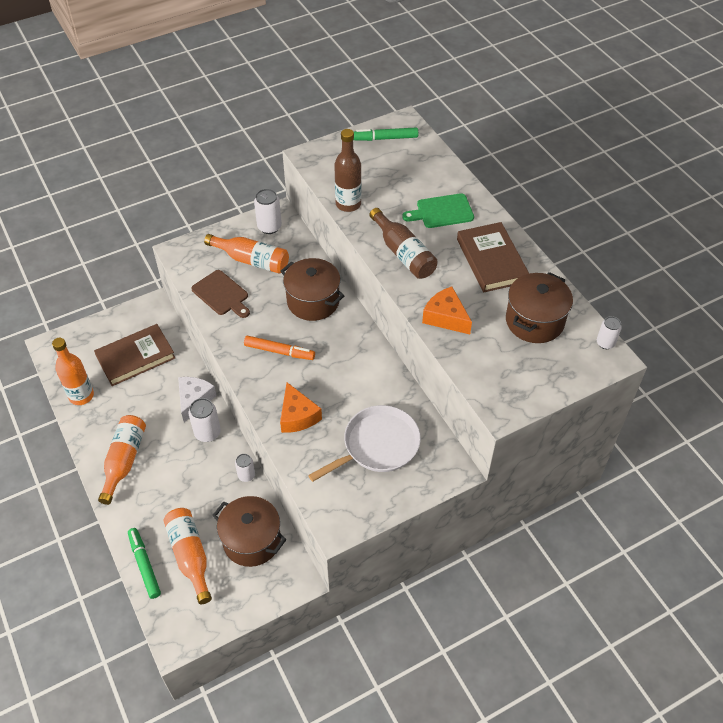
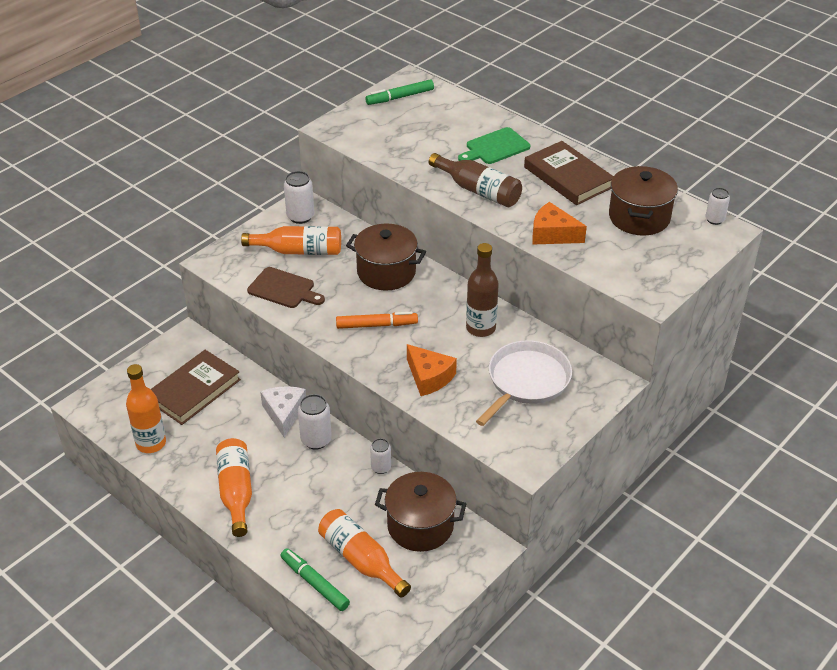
camera: 20 degrees left, 10 degrees down
(348, 204) = (396, 161): brown bottle -> brown bottle (480, 328)

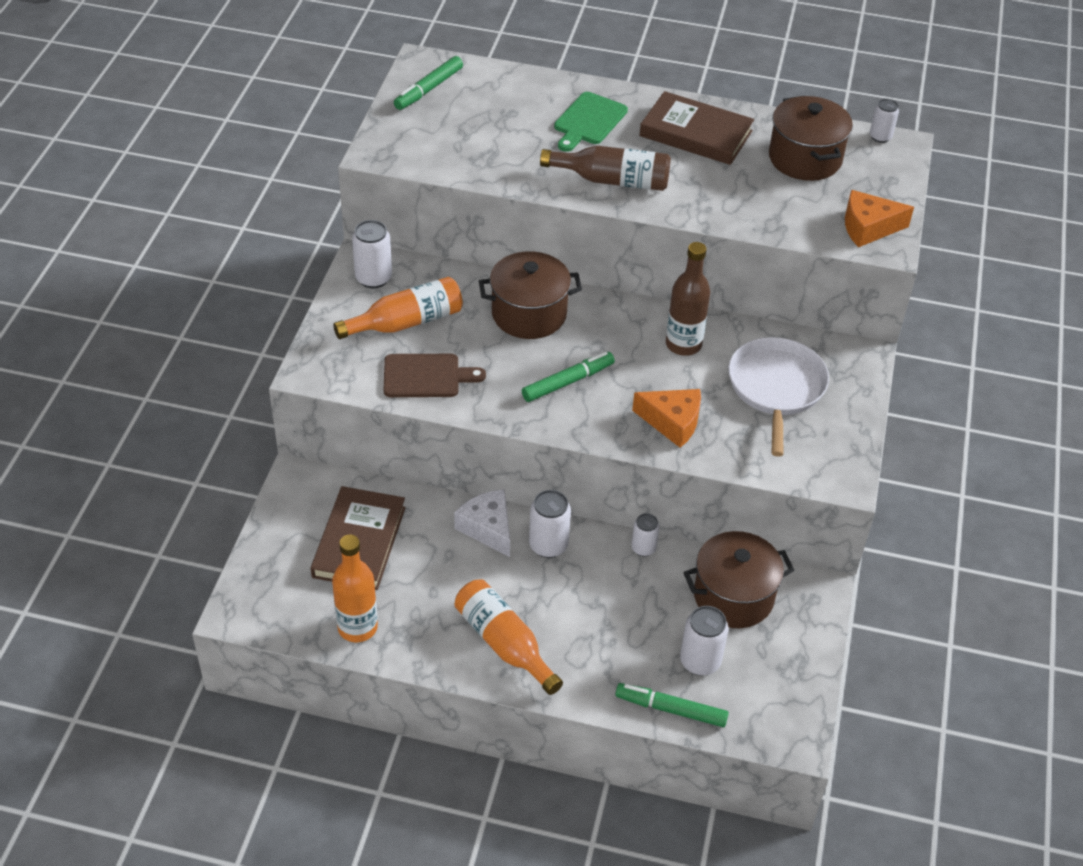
camera: 30 degrees left, 5 degrees up
(361, 560) = (700, 661): orange bottle -> white can
(376, 325) = (568, 382): orange marker -> green marker
(552, 234) = (732, 207): orange cheese -> orange cheese (868, 227)

